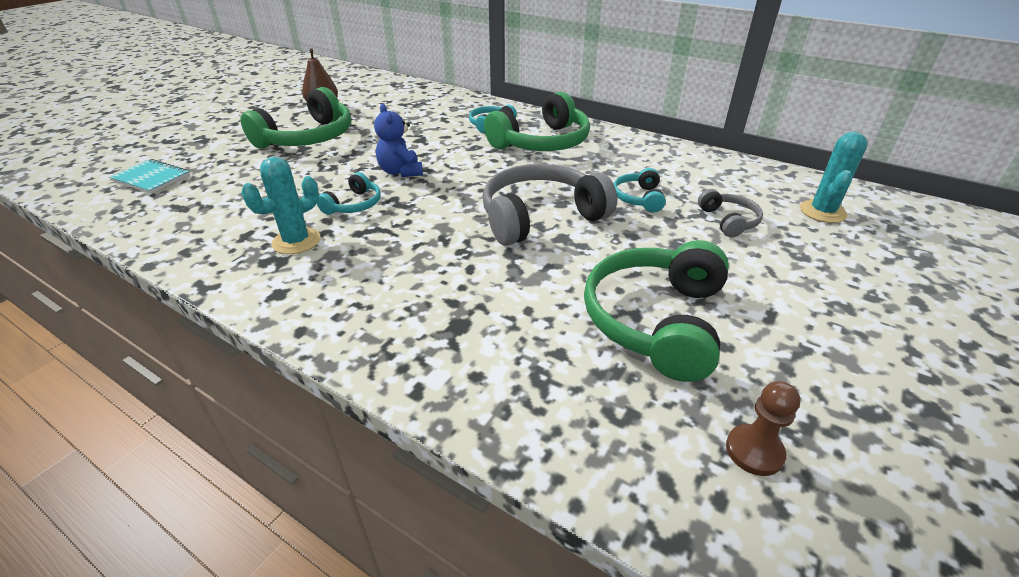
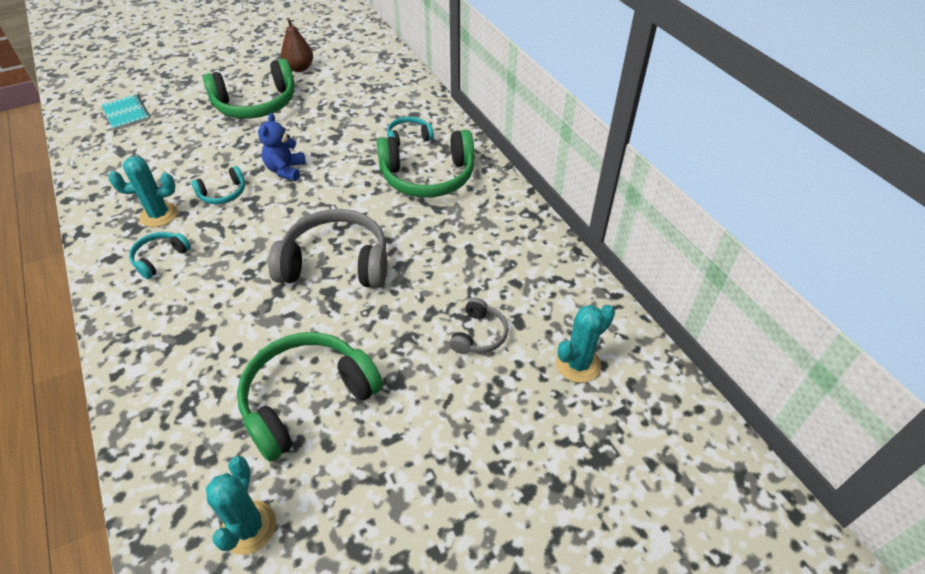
camera: 30 degrees right, 10 degrees up
(638, 198) = (434, 276): turquoise headphones -> turquoise headphones (160, 258)
(754, 451) = (249, 527): brown pawn -> turquoise cactus

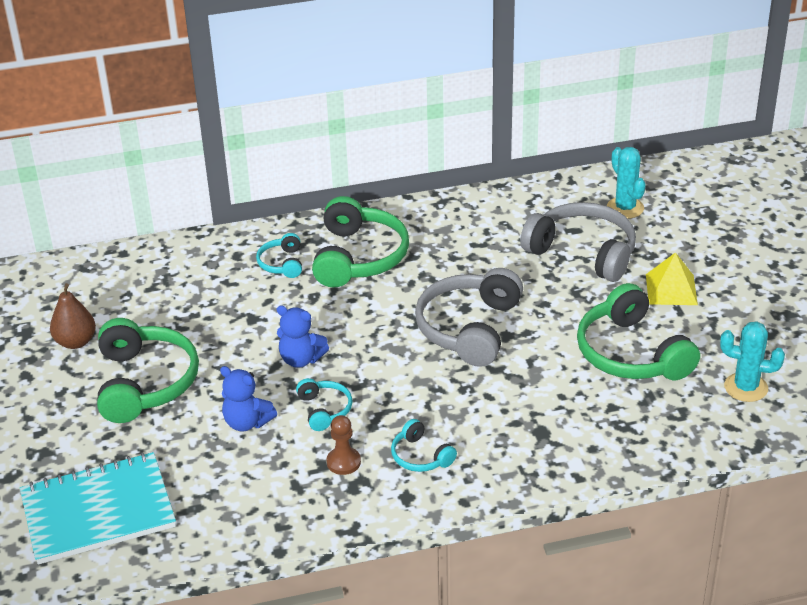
camera: 75 degrees left, 10 degrees down
(126, 113) = (98, 511): turquoise notebook -> turquoise notebook, size x1.93
(159, 215) = (343, 462): turquoise cactus -> brown pawn
(210, 158) = (247, 422): none -> blue teddy bear
(429, 427) = (671, 289): none -> yellow pyramid
(479, 334) = (583, 252): grey headphones -> grey headphones, size x2.02

